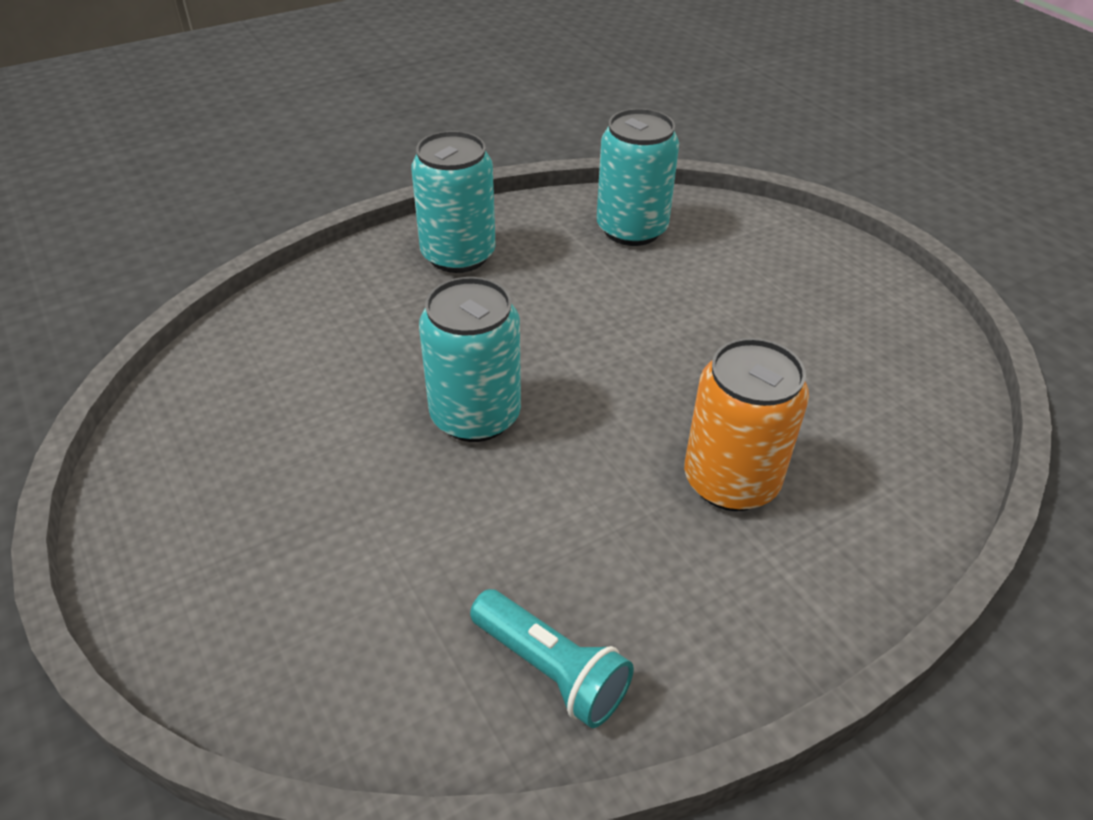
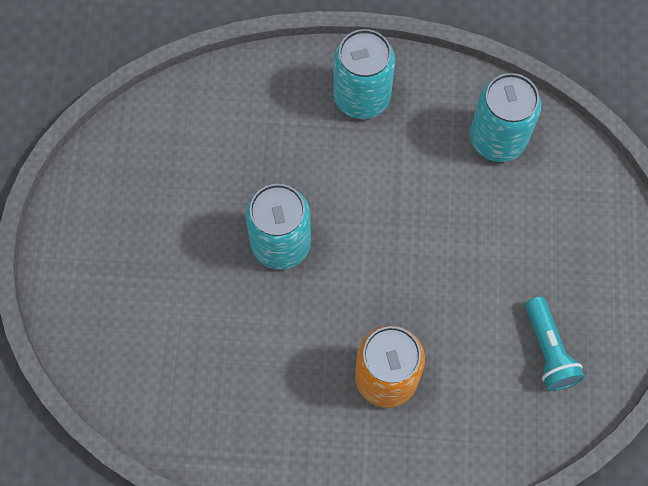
camera: 35 degrees right, 25 degrees up
(551, 670) = (211, 423): turquoise flashlight -> turquoise flashlight (548, 351)

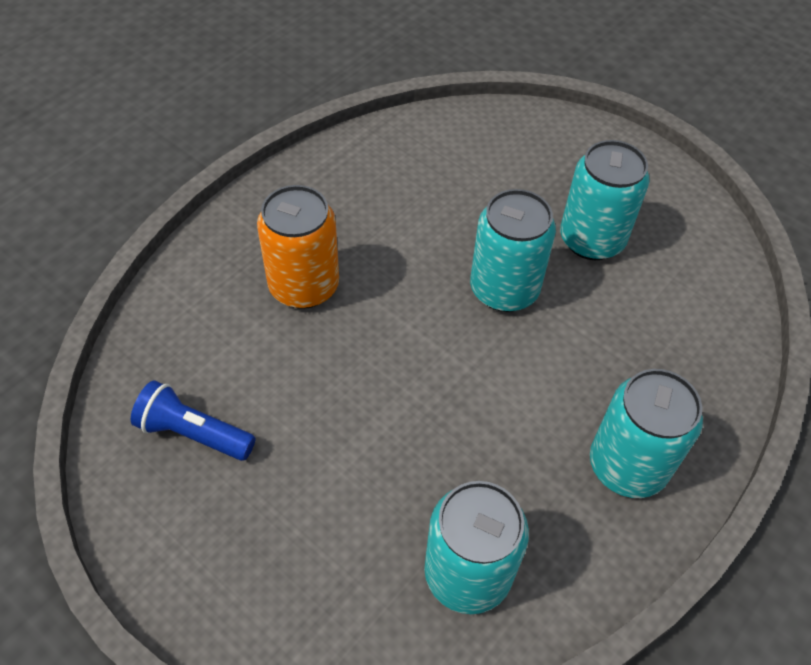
camera: 125 degrees right, 15 degrees down
(186, 215) = (591, 240): none -> turquoise can
(548, 351) = (193, 433): turquoise flashlight -> blue flashlight

